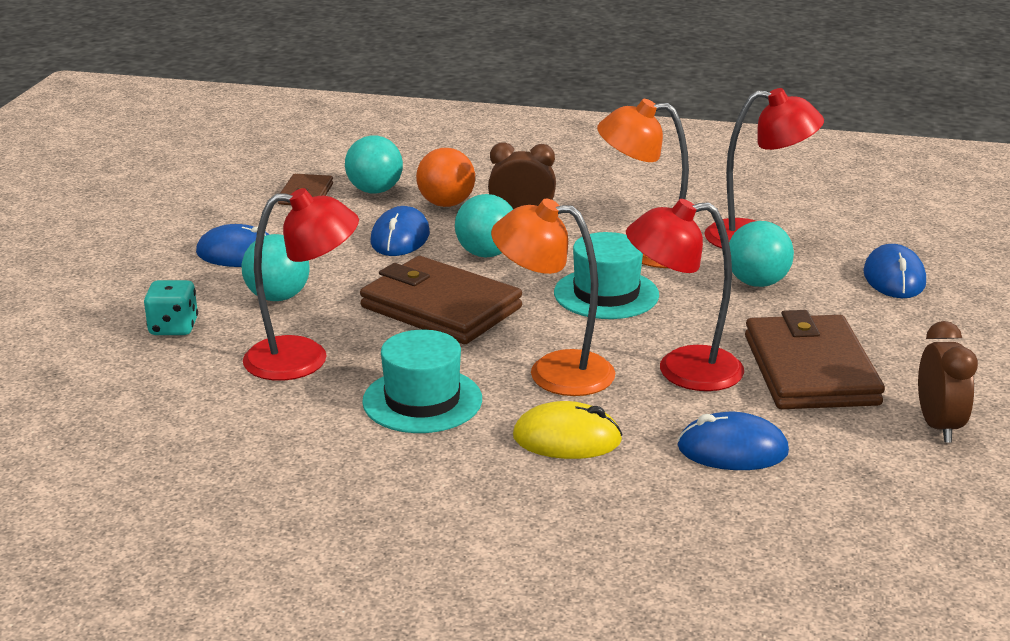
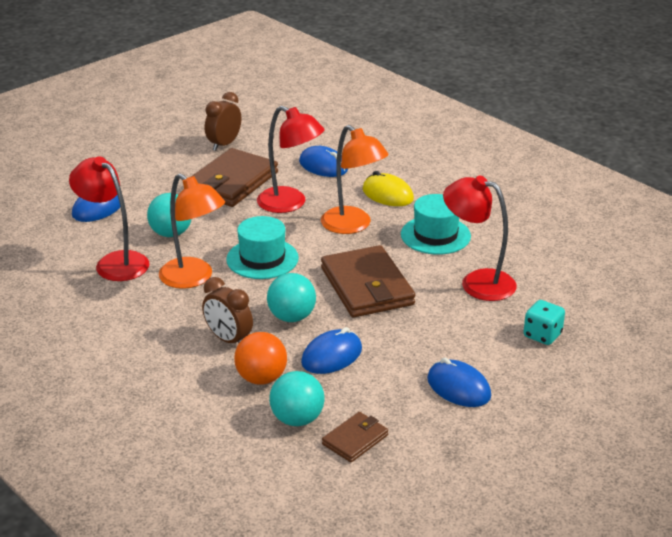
camera: 145 degrees left, 5 degrees up
(278, 297) = (459, 334): turquoise ball -> none

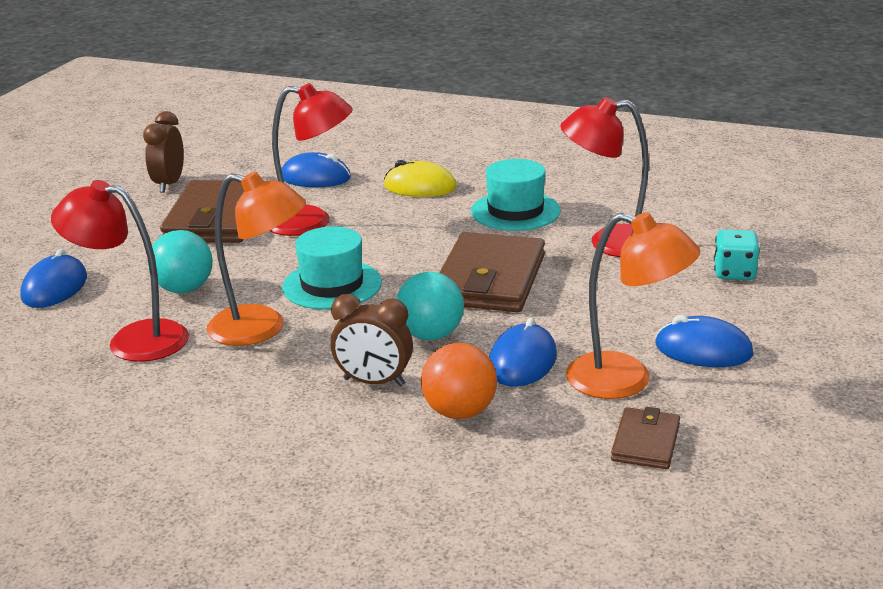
camera: 25 degrees left, 5 degrees down
(297, 419) = (551, 443): turquoise ball -> none
(353, 226) = (410, 225): orange lamp -> orange lamp (626, 380)
(367, 286) = (490, 279): brown wallet -> brown wallet turned 60 degrees clockwise

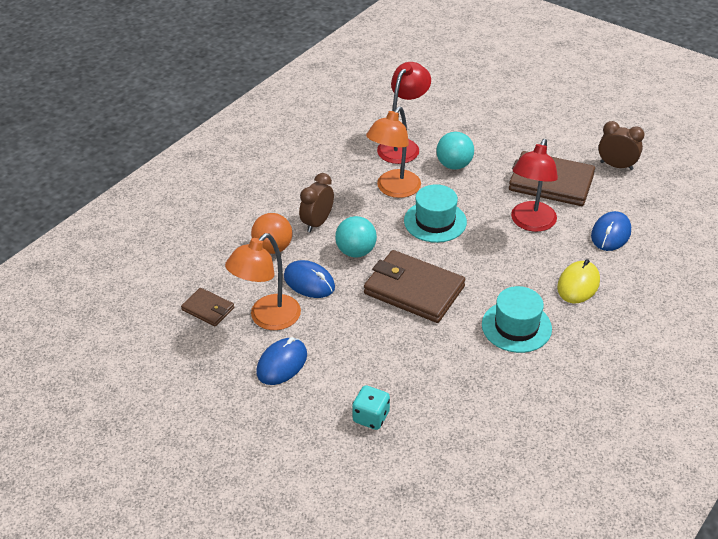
camera: 105 degrees right, 15 degrees up
(55, 287) = (475, 121): blue mouse -> none
(609, 243) = (445, 364): red lamp -> none

